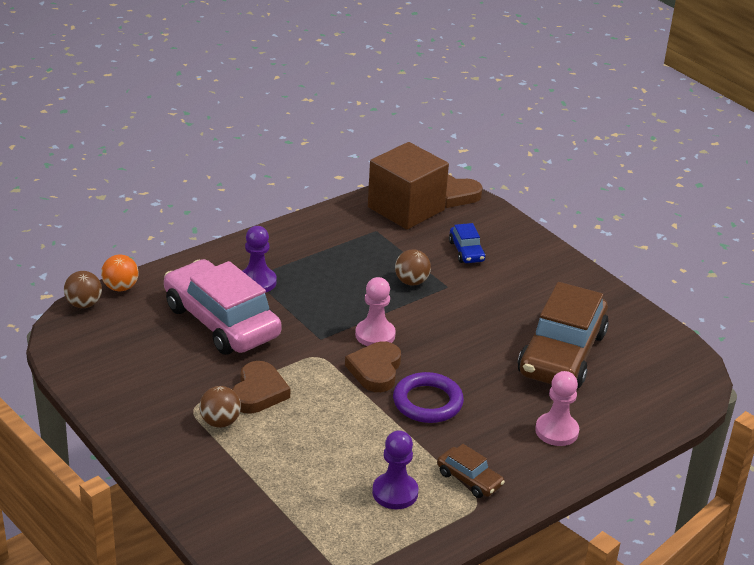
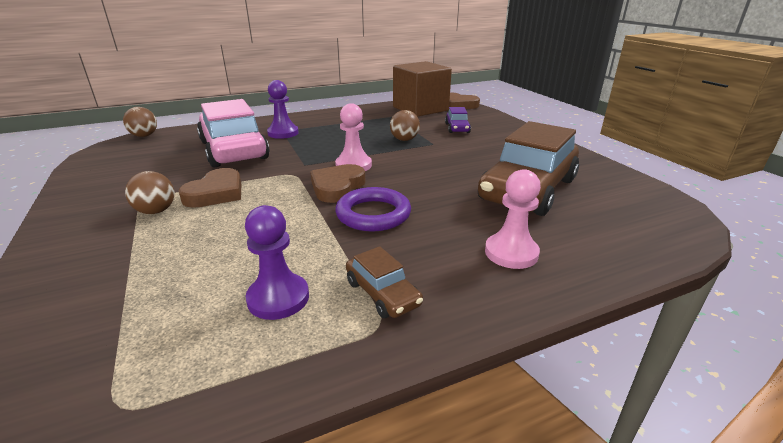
camera: 15 degrees right, 5 degrees down
(120, 287) = (181, 130): orange ball -> none
(466, 251) = (457, 128): blue car -> purple car

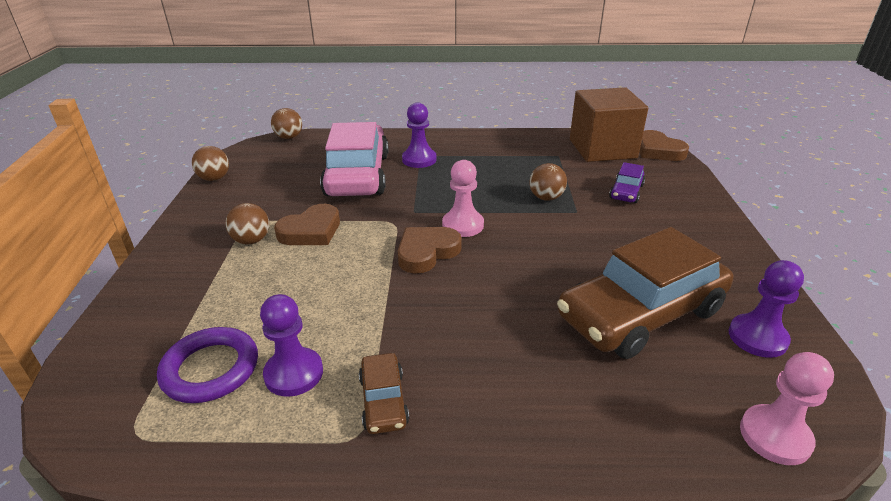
camera: 25 degrees right, 5 degrees up
(79, 174) = (214, 178): none -> brown ball
(373, 214) = (439, 300): purple ring -> purple ring (210, 369)
(511, 253) = (548, 397): pink pawn -> pink pawn (775, 436)
(608, 186) = (757, 337): none -> purple pawn

